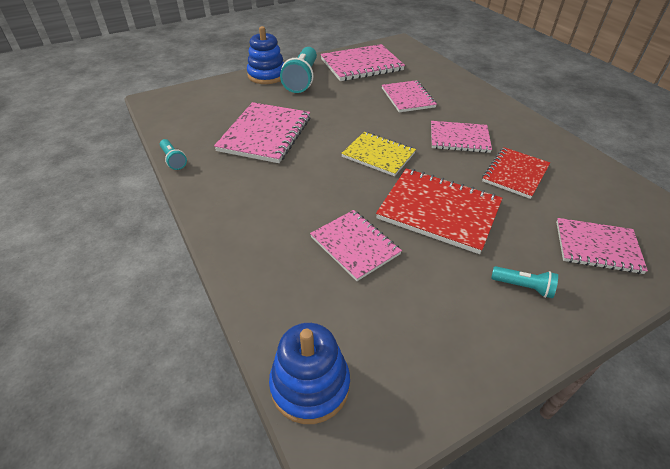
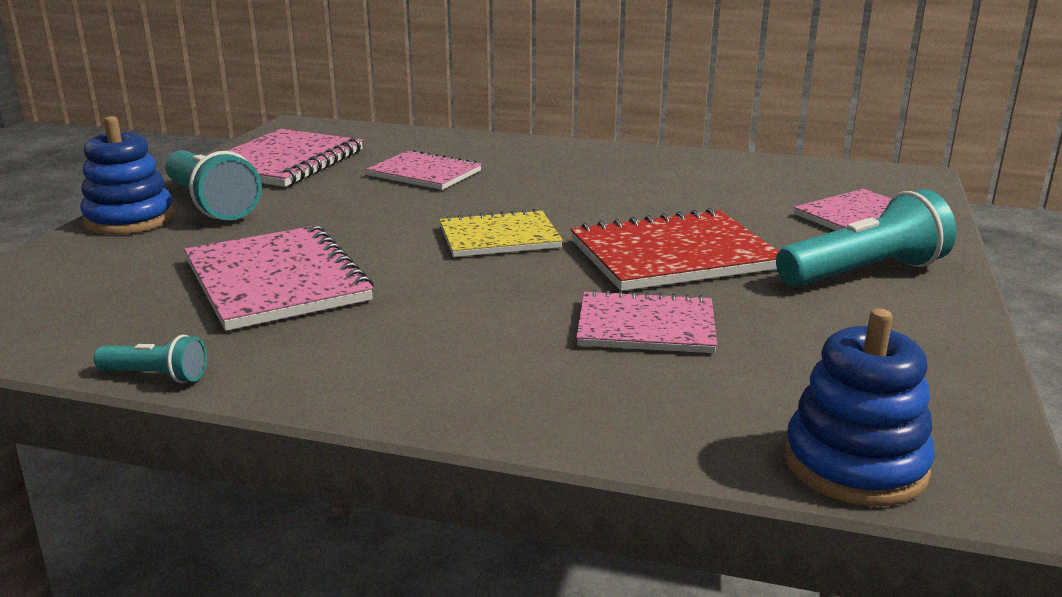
camera: 45 degrees left, 20 degrees down
(459, 138) = (566, 188): pink notebook -> none
(515, 174) = (684, 194): red notebook -> none
(523, 287) = (864, 273): turquoise flashlight -> turquoise flashlight, size x2.02

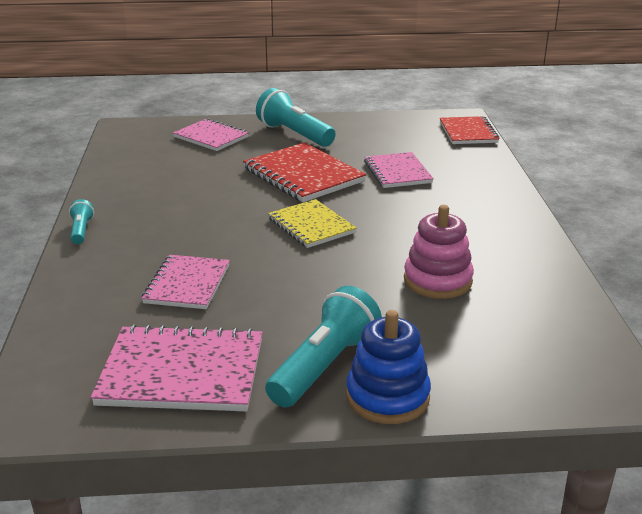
camera: 110 degrees left, 5 degrees up
(156, 376) = (571, 276): turquoise flashlight -> turquoise flashlight (81, 231)
(277, 281) = (437, 280): pink notebook -> pink stacking toy
(855, 464) = (468, 132): blue stacking toy -> red notebook

